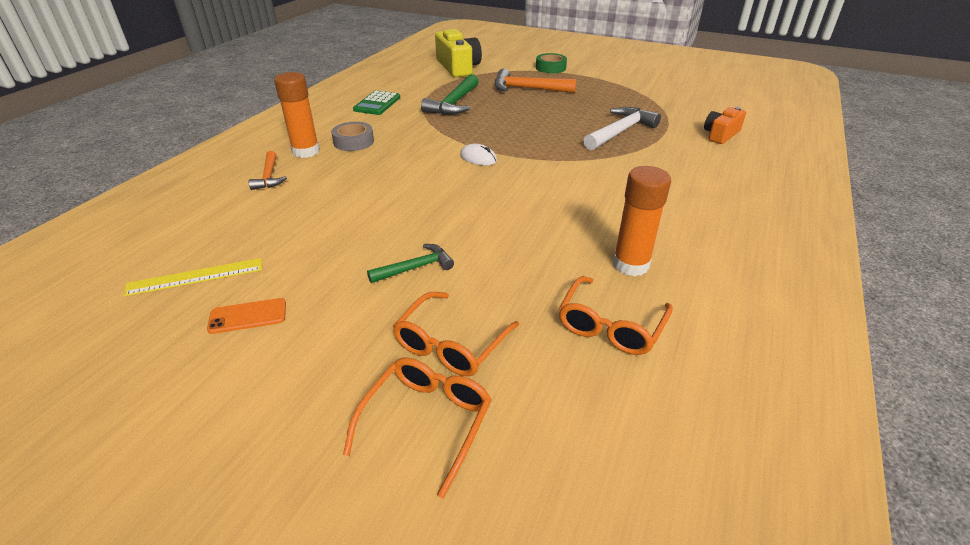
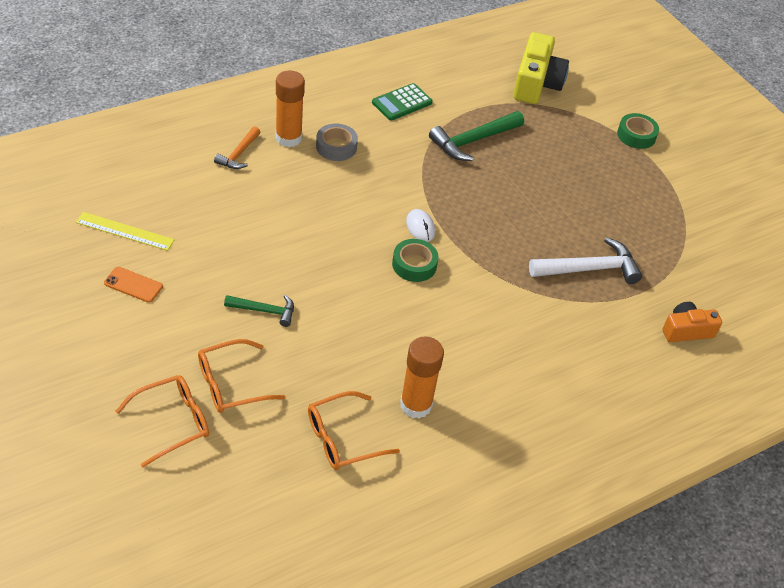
camera: 30 degrees right, 10 degrees up
(503, 180) = (414, 265): none -> green tape
(527, 89) = (570, 157): orange hammer -> none

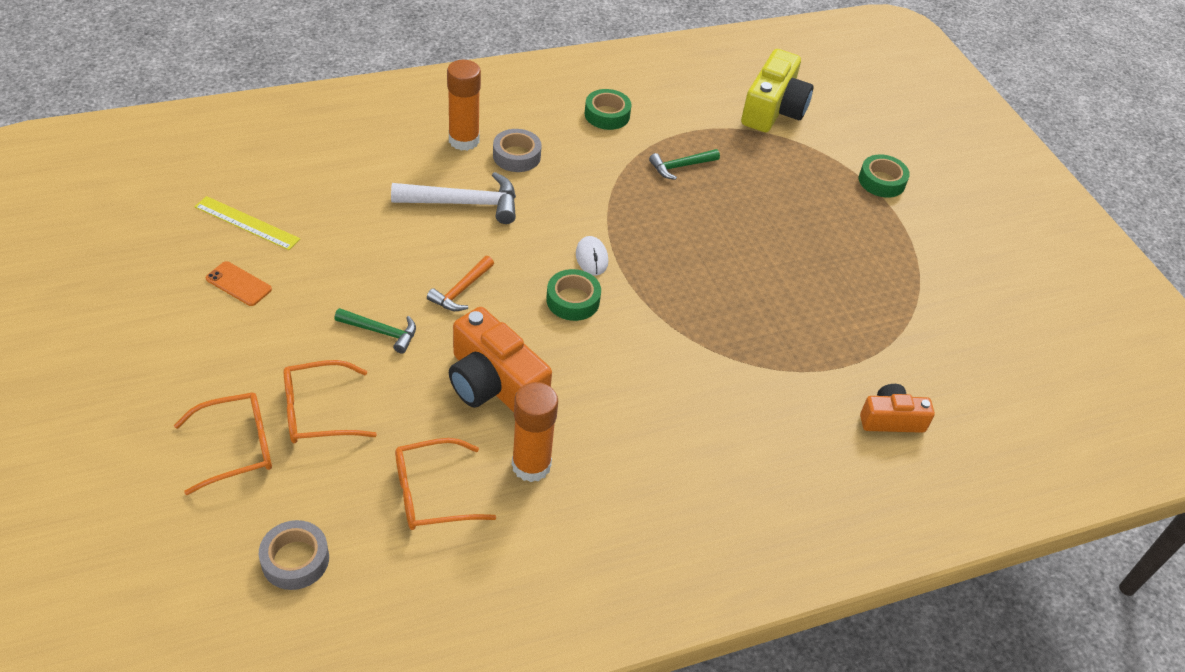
camera: 10 degrees right, 0 degrees up
(239, 154) = (401, 152): orange hammer -> orange hammer (461, 290)
(247, 507) = (295, 560): none -> grey tape
(368, 342) = (494, 383): none -> orange camera
(402, 103) = (607, 115): green calculator -> green tape
(473, 141) = (680, 166): green hammer -> green hammer, size x0.60
(589, 269) = (786, 330): white hammer -> white hammer (464, 203)

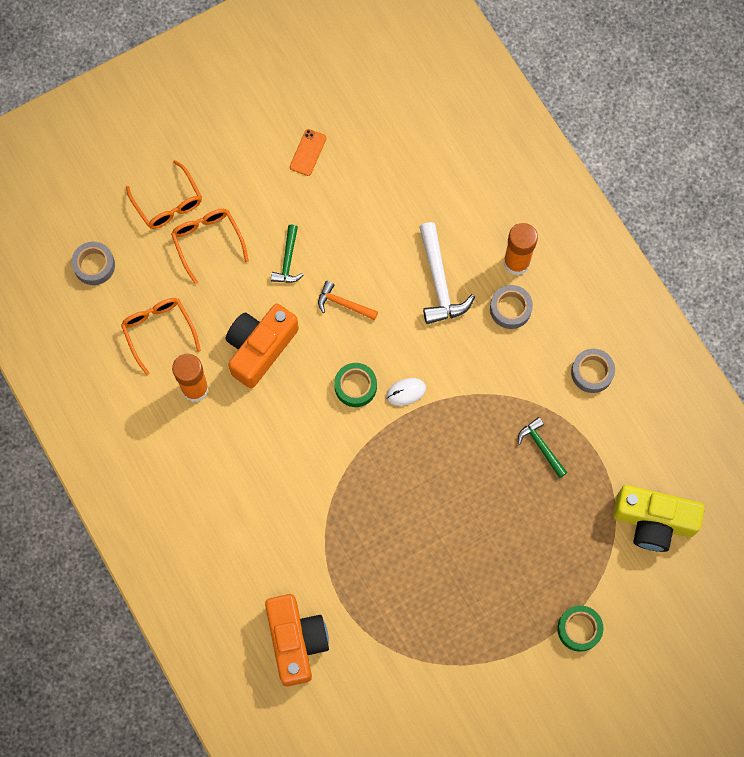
camera: 85 degrees right, 25 degrees up
(247, 223) = (370, 135): yellow ruler -> none
(607, 115) = (592, 372): green tape -> grey tape
(891, 419) = (296, 641): orange camera -> orange camera, size x1.68

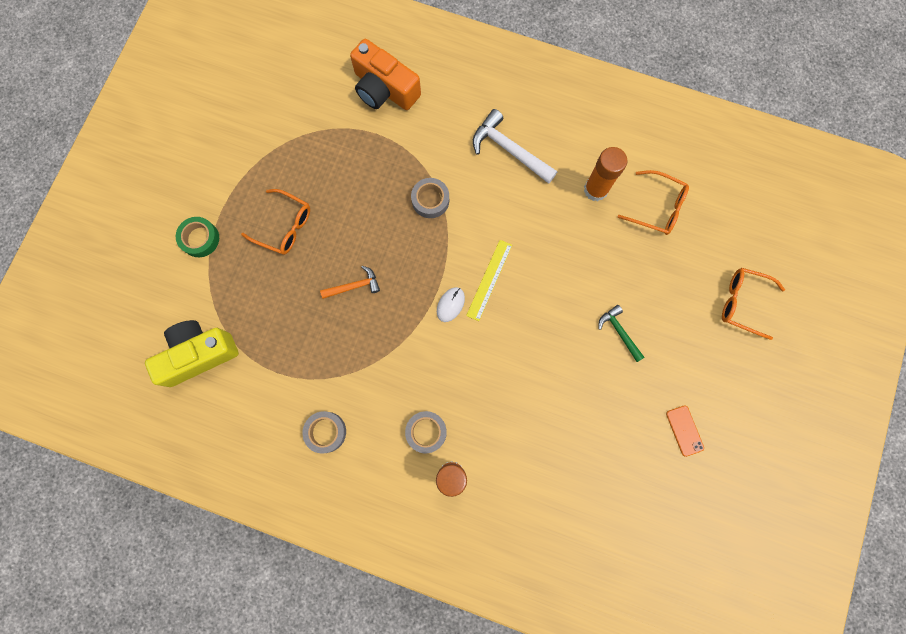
camera: 140 degrees right, 5 degrees up
(94, 265) = (745, 216): grey tape -> grey tape (430, 200)
(208, 242) = (687, 298): orange glasses -> orange glasses (284, 226)
(260, 348) = (579, 252): orange camera -> none
(343, 304) = (551, 332): orange hammer -> orange hammer (354, 286)
(355, 386) = (489, 280): green tape -> yellow ruler
(439, 282) = (496, 408): white hammer -> white hammer (509, 150)
(541, 447) = (321, 344): green hammer -> none

